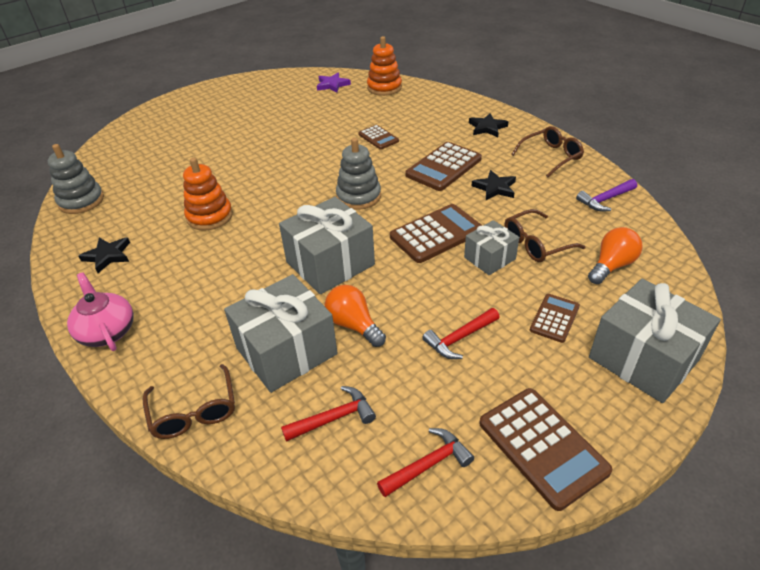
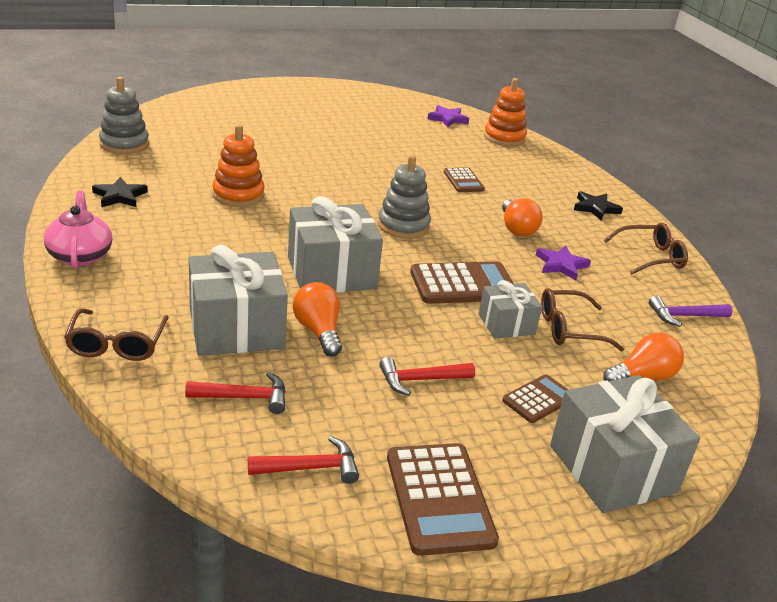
camera: 15 degrees right, 10 degrees down
(443, 167) = (517, 229): brown calculator -> orange light bulb
(495, 188) = (561, 265): black star -> purple star

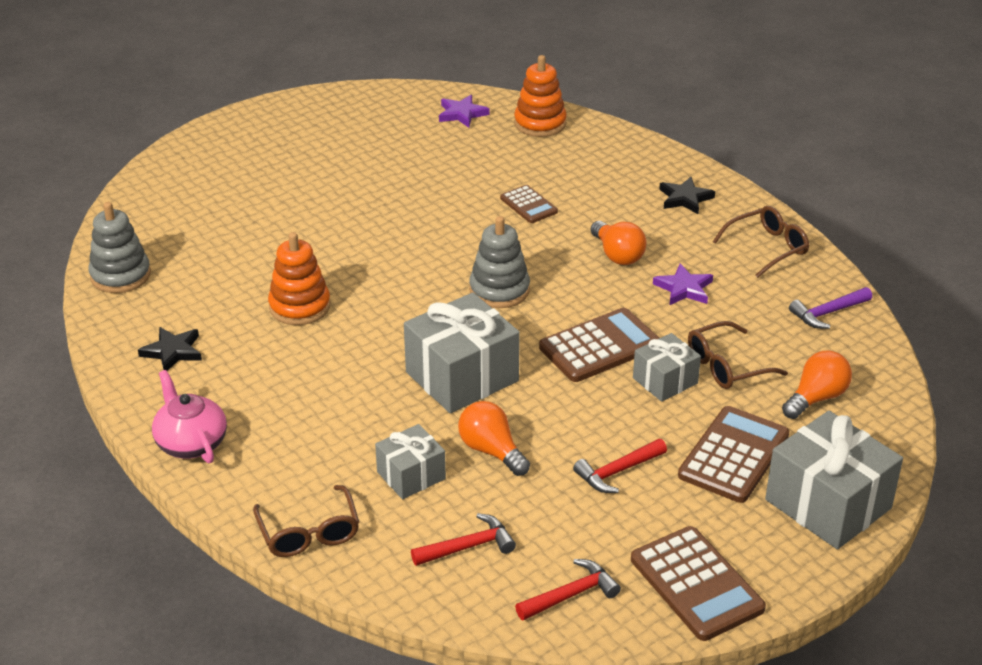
camera: 15 degrees left, 5 degrees up
(236, 329) = (411, 475): grey gift -> grey gift, size x0.57
(538, 399) = (733, 455): brown calculator -> brown calculator, size x1.73

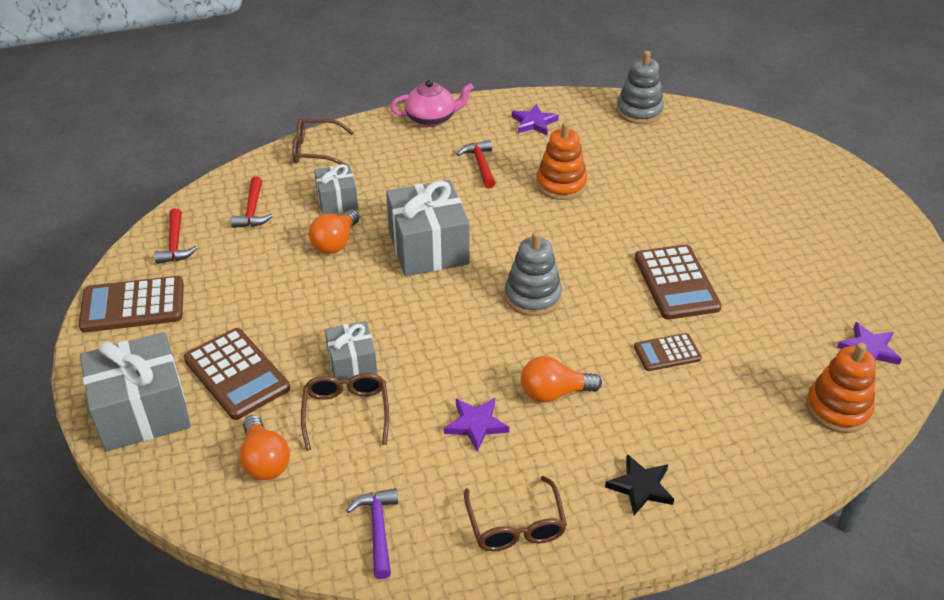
camera: 110 degrees right, 5 degrees up
(172, 351) = (534, 123): black star -> purple star
(491, 451) = (335, 243): orange light bulb -> orange light bulb turned 135 degrees clockwise
(599, 346) = (421, 337): brown calculator -> brown calculator (676, 283)
(617, 472) = (268, 300): red hammer -> red hammer (480, 164)

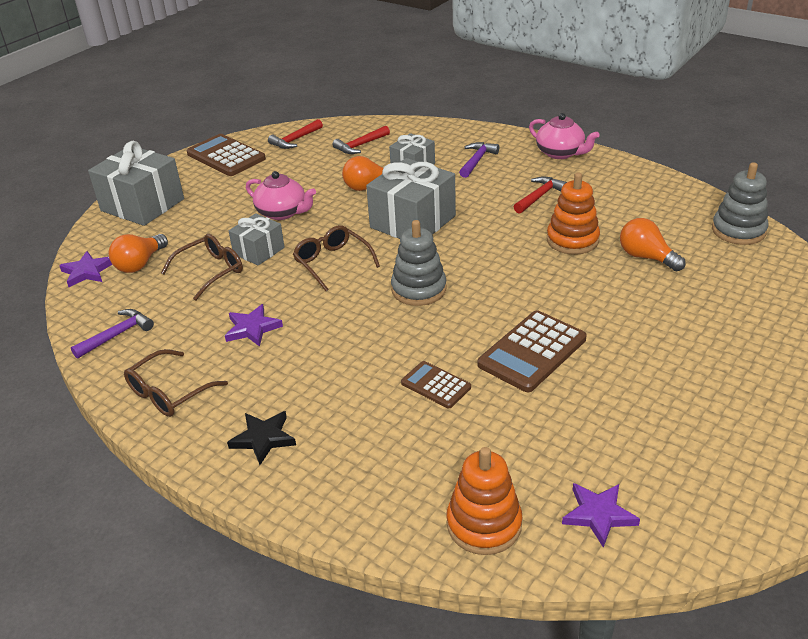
camera: 55 degrees right, 5 degrees down
(236, 374) = (205, 217): brown calculator -> none
(304, 317) = (282, 212): none -> pink teapot
(316, 150) = (453, 133): brown glasses -> brown glasses (332, 263)
(380, 163) = (477, 160): none -> purple hammer
(534, 123) = (631, 193): purple star -> purple star (87, 272)
(554, 393) = (323, 348): orange light bulb -> orange light bulb (646, 257)

